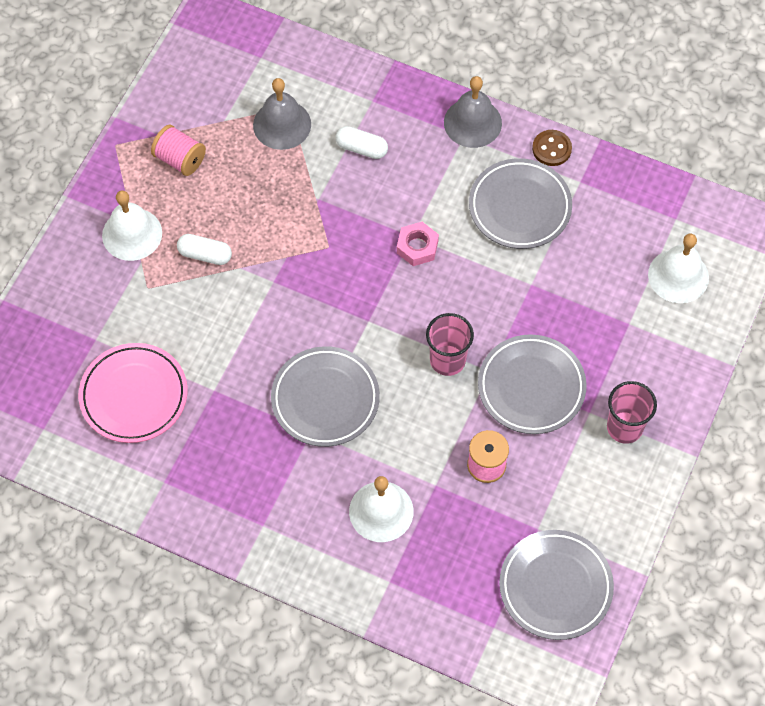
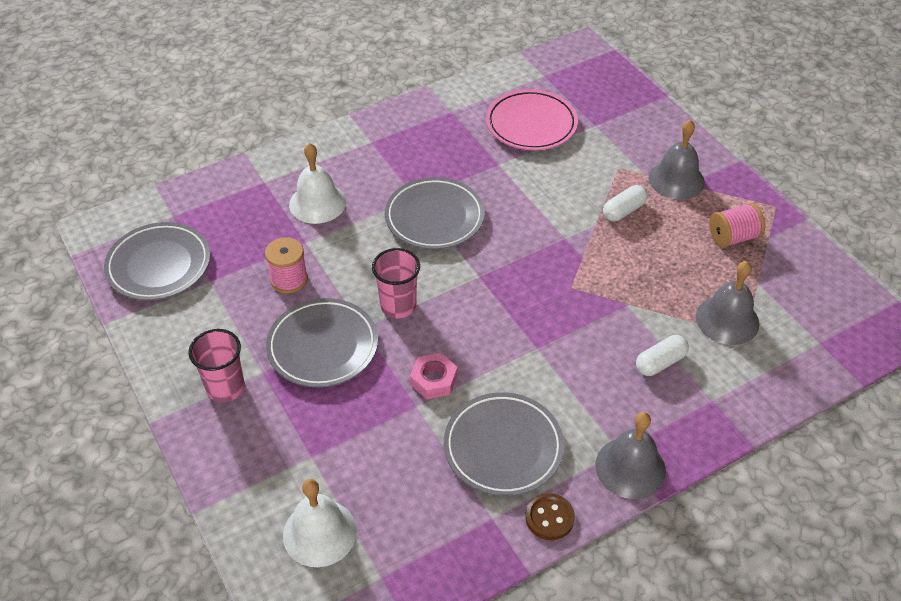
camera: 125 degrees right, 15 degrees down
(132, 234) = (676, 180): white bell -> grey bell
(417, 247) = (522, 345): pink nut -> pink nut (433, 380)

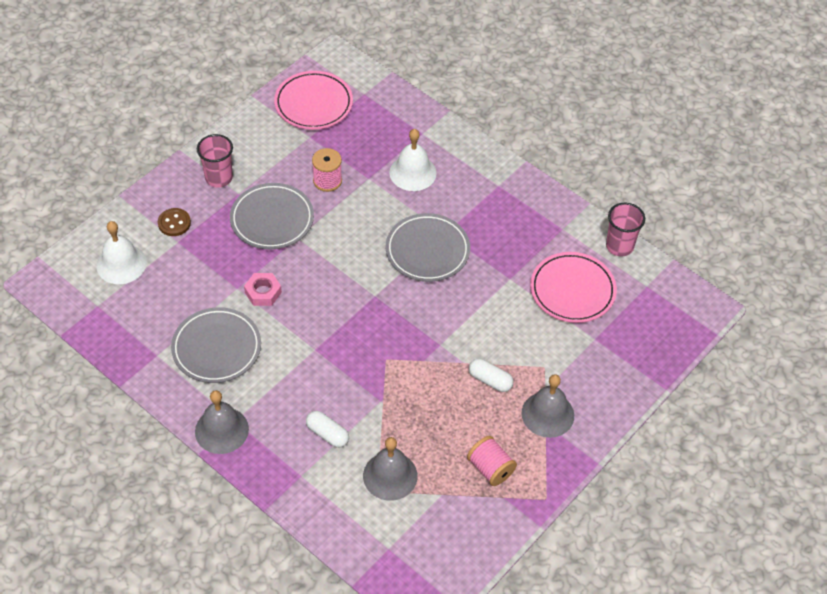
camera: 70 degrees right, 5 degrees up
(159, 265) = (313, 104): grey plate -> pink plate
(398, 306) = (325, 252): pink cup -> pink cup (619, 246)
(549, 518) = (166, 388): brown button -> brown button (174, 223)

